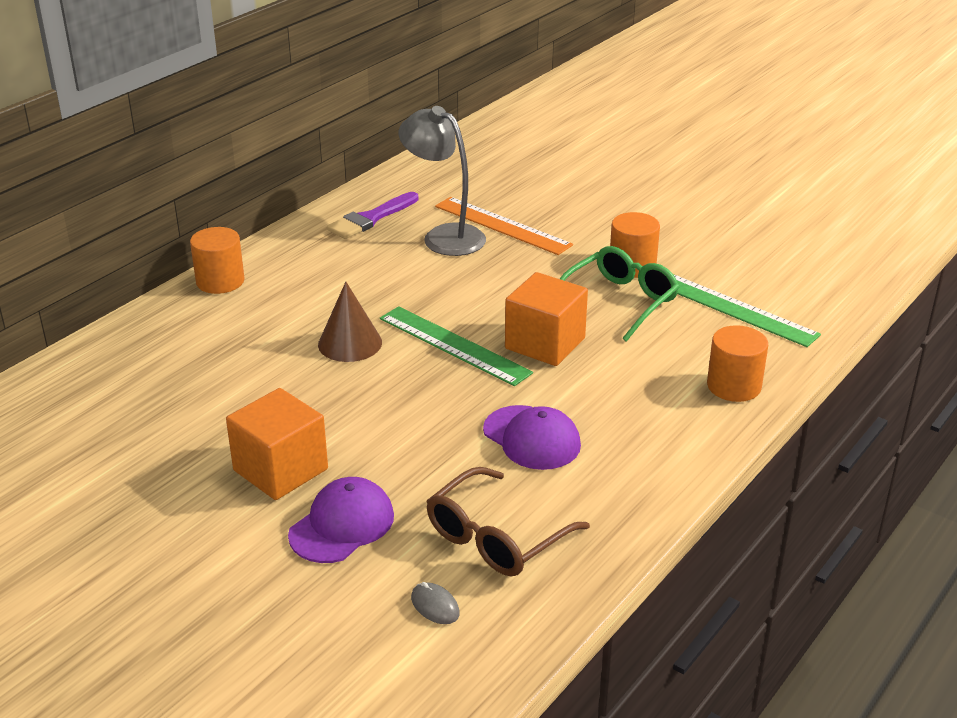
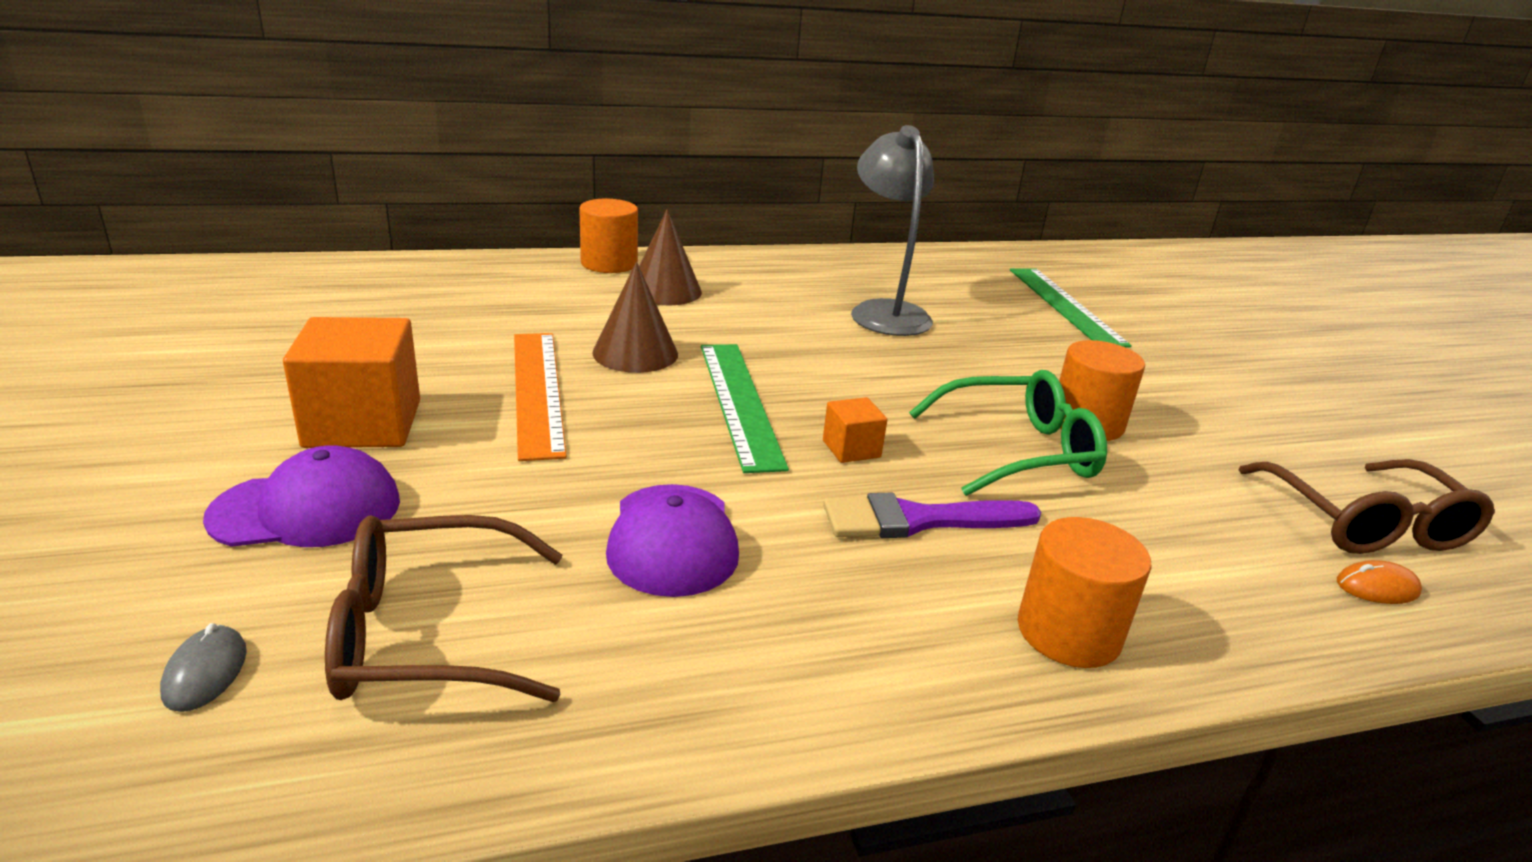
camera: 35 degrees right, 5 degrees down
(292, 286) = (665, 291): none -> brown cone
(371, 219) = (829, 273): purple brush -> purple brush (918, 520)
(502, 225) = (966, 327): orange ruler -> orange ruler (537, 391)
(545, 343) = (851, 449): orange cube -> orange cube, size x0.49
(736, 310) = (1193, 536): green ruler -> green ruler (1064, 305)
(794, 264) = (1365, 523): none -> brown glasses
(822, 297) = (1377, 587): none -> orange mouse

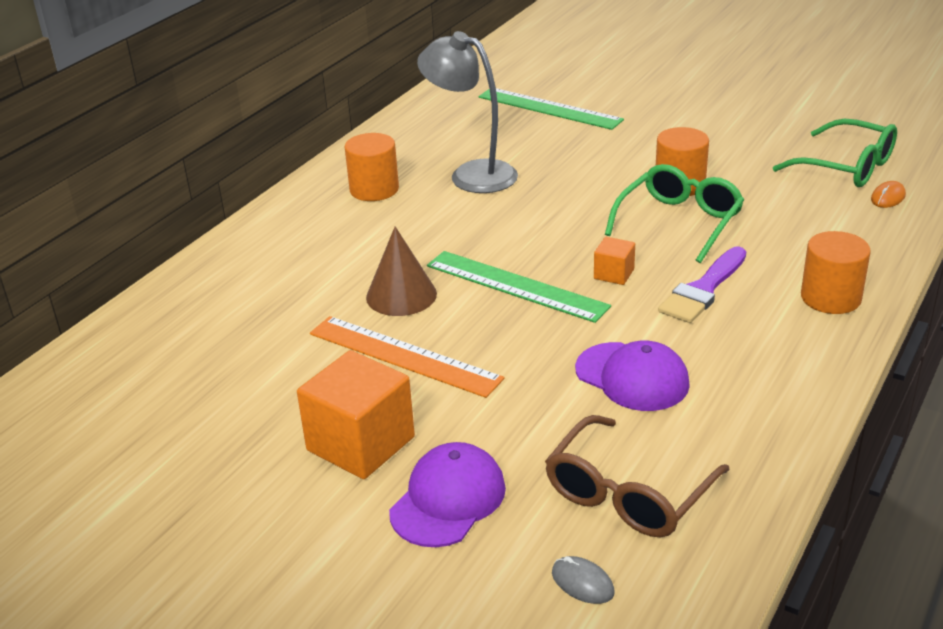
camera: 40 degrees left, 5 degrees up
(609, 263) = (241, 244): orange cylinder -> orange cylinder (374, 189)
(665, 291) = (322, 241): brown cone -> none
(1365, 523) = (846, 167): brown glasses -> green glasses

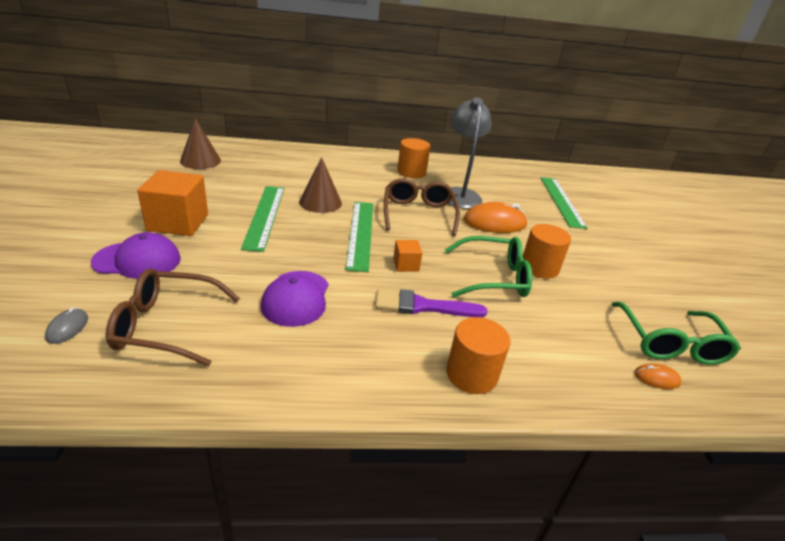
camera: 50 degrees right, 0 degrees up
(145, 383) = (200, 161): none -> brown cone
(403, 356) = (264, 216): orange ruler -> green ruler
(498, 224) = (418, 213): none -> brown glasses
(564, 176) = (495, 222): none -> orange mouse

